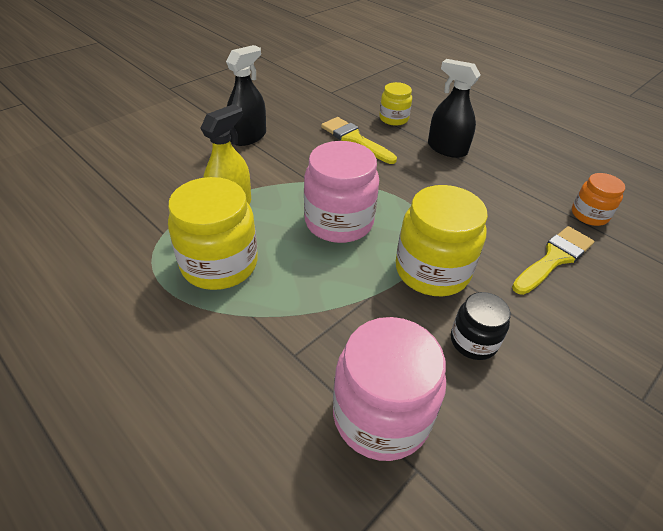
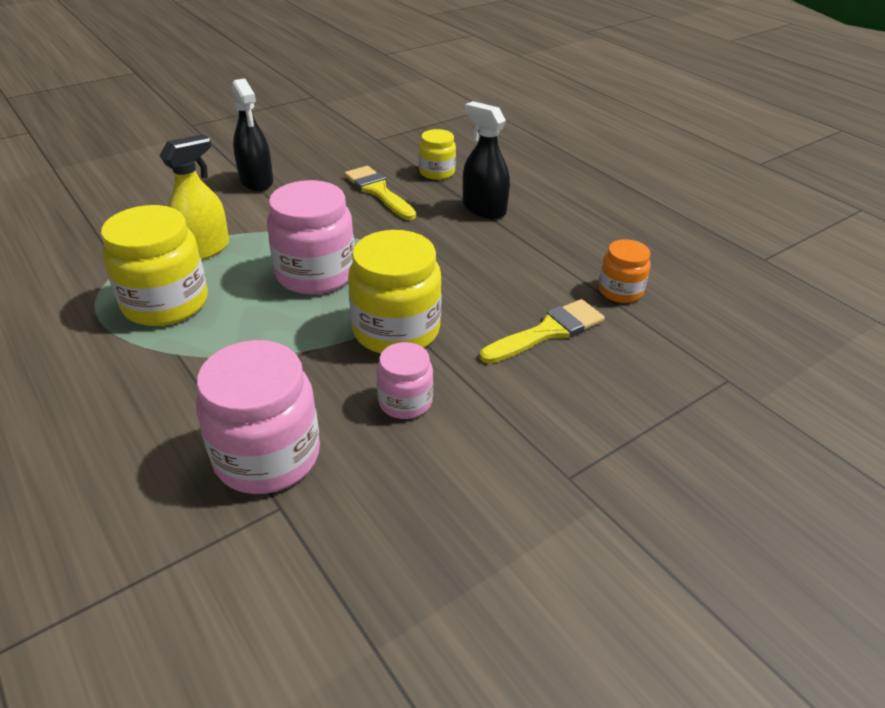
camera: 10 degrees right, 5 degrees down
(248, 137) = (256, 181): black spray bottle -> black spray bottle turned 105 degrees clockwise
(473, 341) = (405, 401): black jar -> pink jar

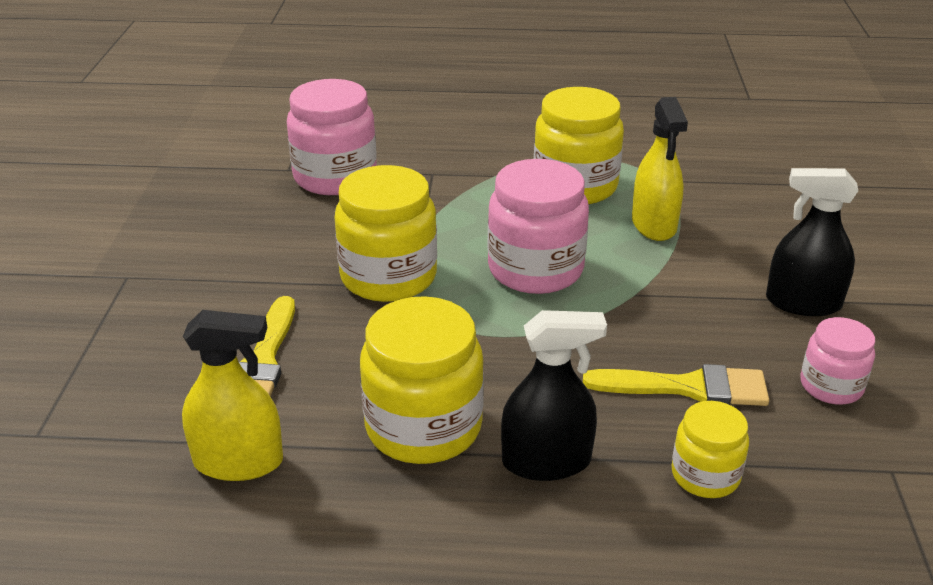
camera: 130 degrees right, 5 degrees down
(405, 401) = (301, 244): pink jar -> pink jar (831, 386)
(512, 249) = (423, 427): none -> yellow jar
(620, 291) = (238, 462): orange jar -> yellow spray bottle

